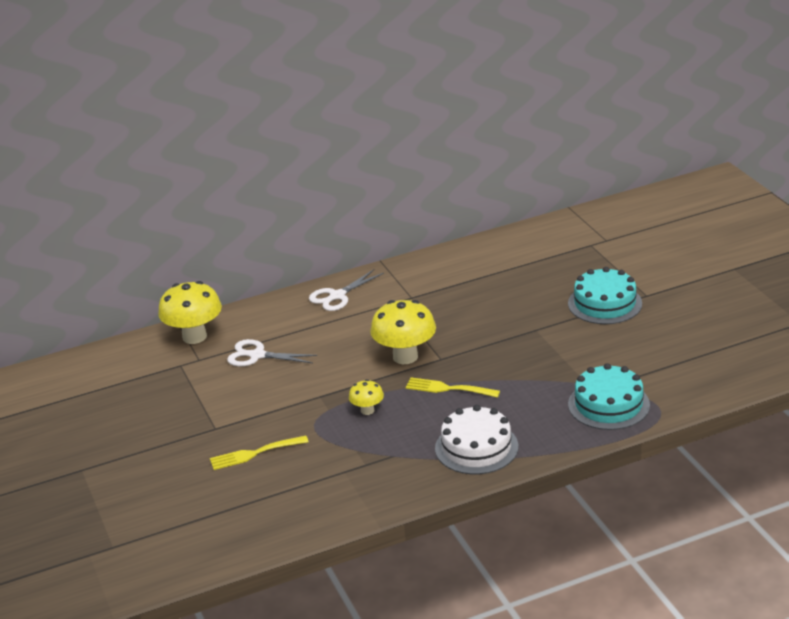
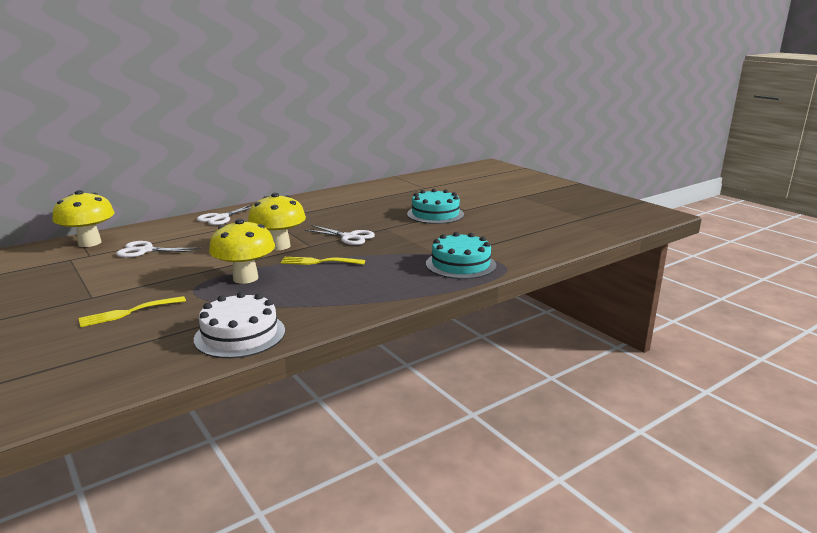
camera: 15 degrees left, 10 degrees down
(367, 410) = (245, 278): yellow mushroom -> yellow mushroom, size x1.95
(476, 447) = (351, 296): white cake -> white cake (240, 335)
(488, 345) = (349, 237): none -> white scissors

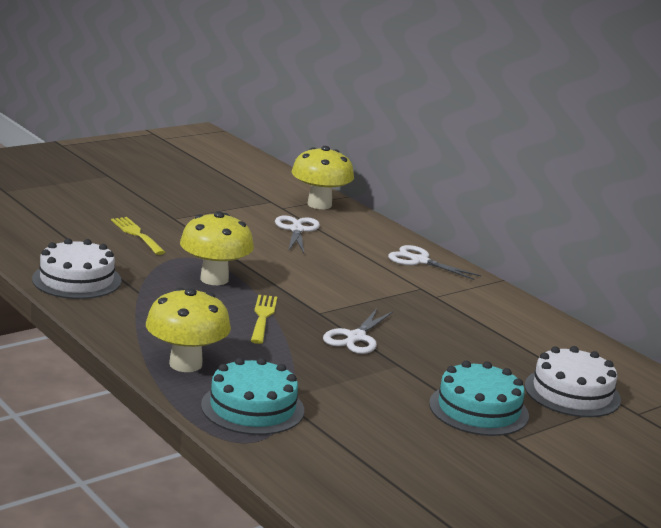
camera: 85 degrees right, 0 degrees up
(279, 246) = (317, 295): yellow mushroom -> yellow mushroom (185, 364)
(407, 196) = (572, 392): none -> white cake

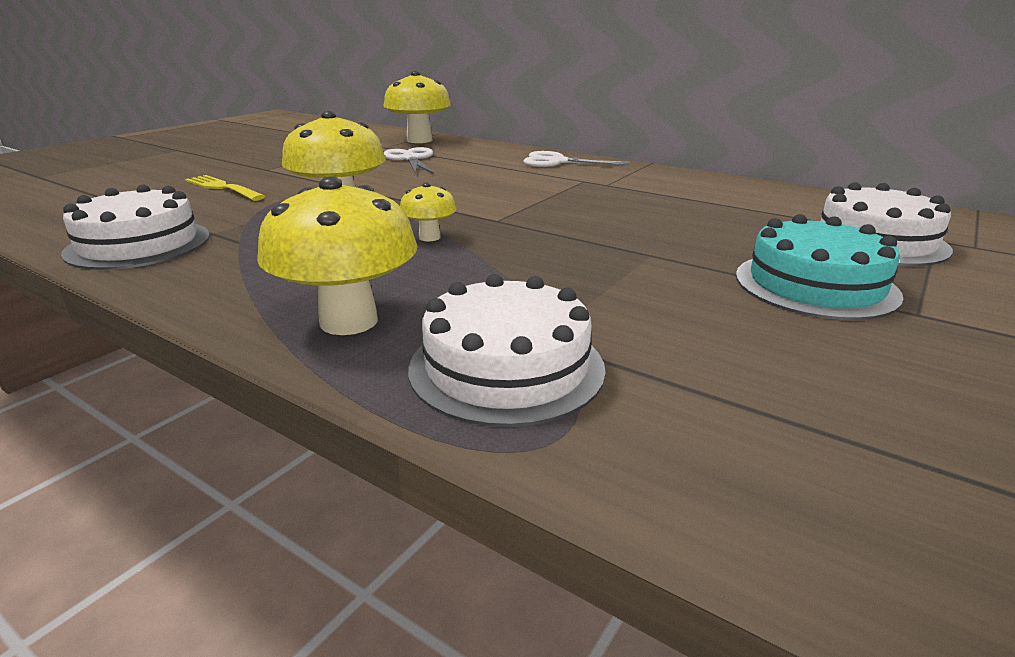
camera: 15 degrees left, 5 degrees up
(252, 408) = (506, 367): turquoise cake -> white cake
(263, 317) = (429, 237): yellow fork -> yellow mushroom
(355, 338) = (566, 236): white scissors -> none

